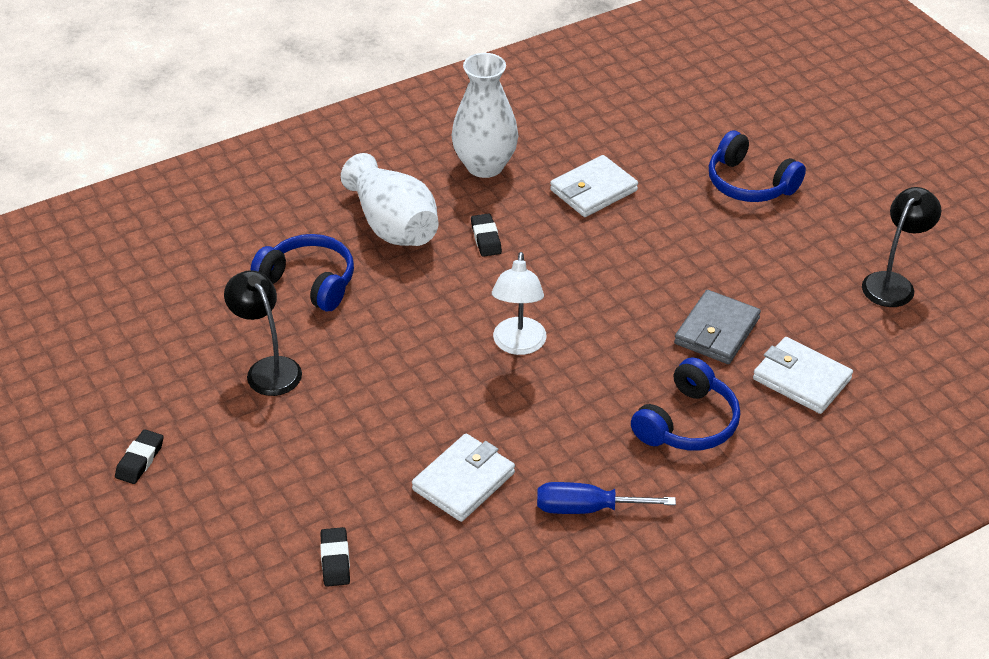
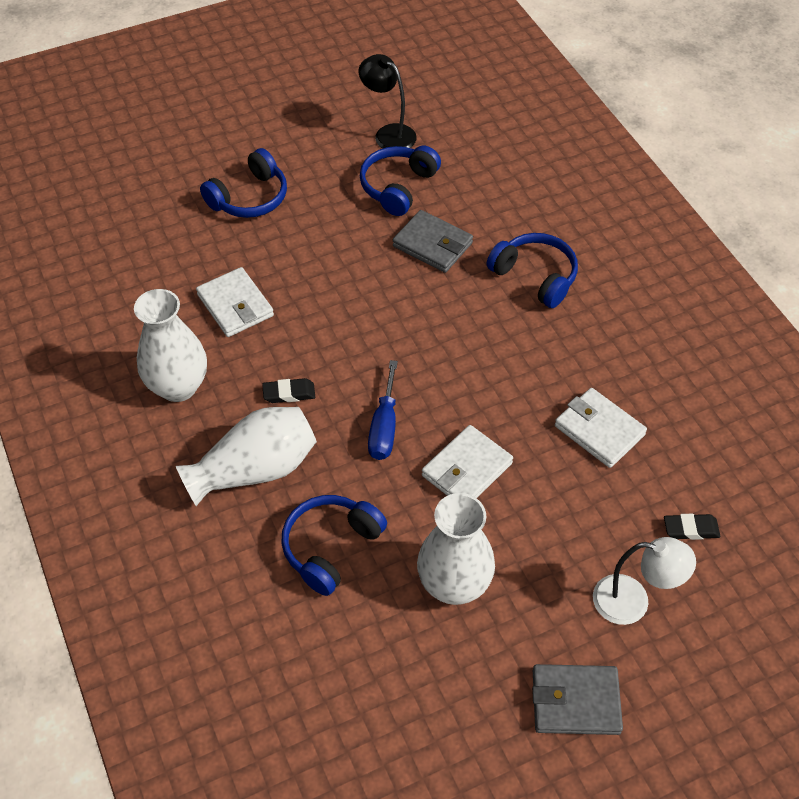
camera: 85 degrees left, 10 degrees up
(140, 460) = (575, 702): black eraser -> grey wallet
(268, 369) = (454, 585): black lamp -> white vase
(518, 345) = (437, 379): white lamp -> white lamp (633, 602)
(587, 508) = (626, 349): blue screwdriver -> blue screwdriver (384, 427)
(801, 379) = (490, 203): white wallet -> white wallet (467, 469)
(803, 297) = (398, 187): none -> blue headphones

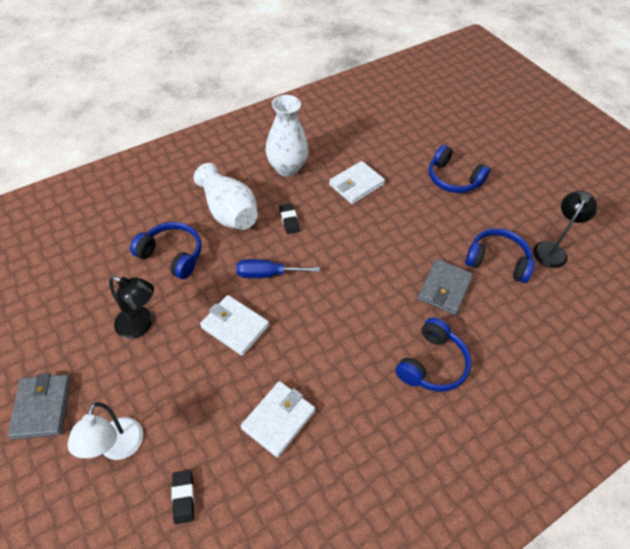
camera: 80 degrees right, 0 degrees up
(454, 585) = (141, 325): white vase -> black lamp

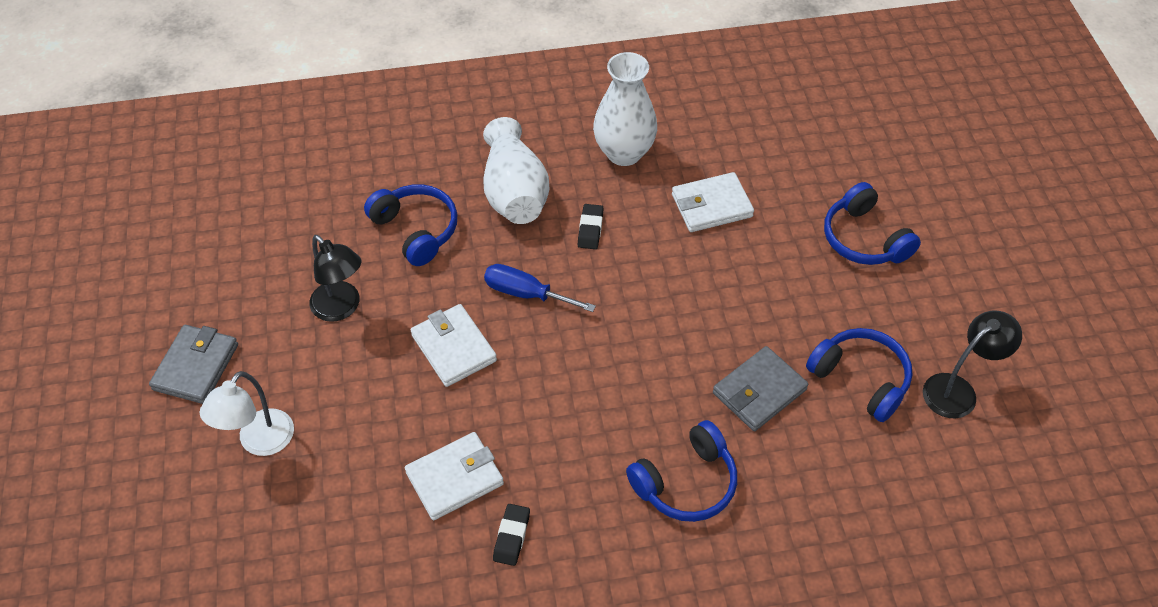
camera: 25 degrees right, 0 degrees up
(183, 497) = (308, 522): black eraser -> black eraser (511, 536)

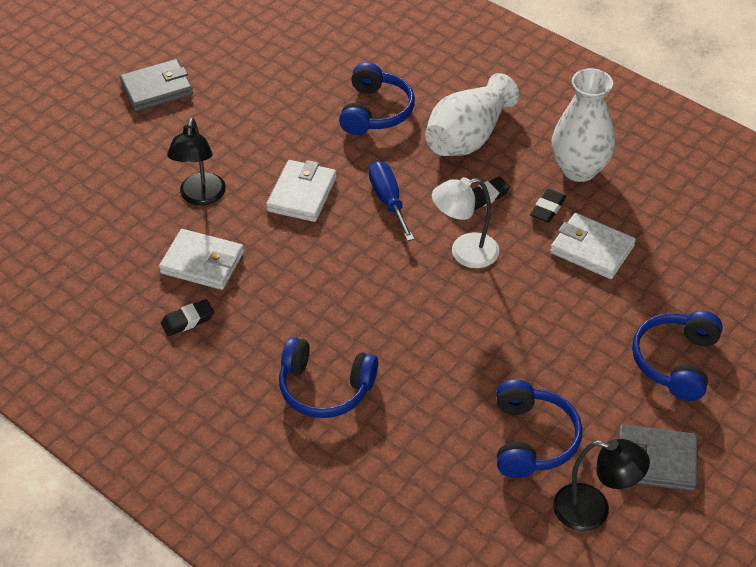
camera: 50 degrees right, 5 degrees down
(259, 442) = (134, 154): white lamp -> white lamp (464, 253)
(341, 308) = (272, 120): black lamp -> black lamp (201, 197)
(643, 201) = (547, 208): none -> black eraser
(759, 391) = (450, 383): grey wallet -> grey wallet (655, 461)

